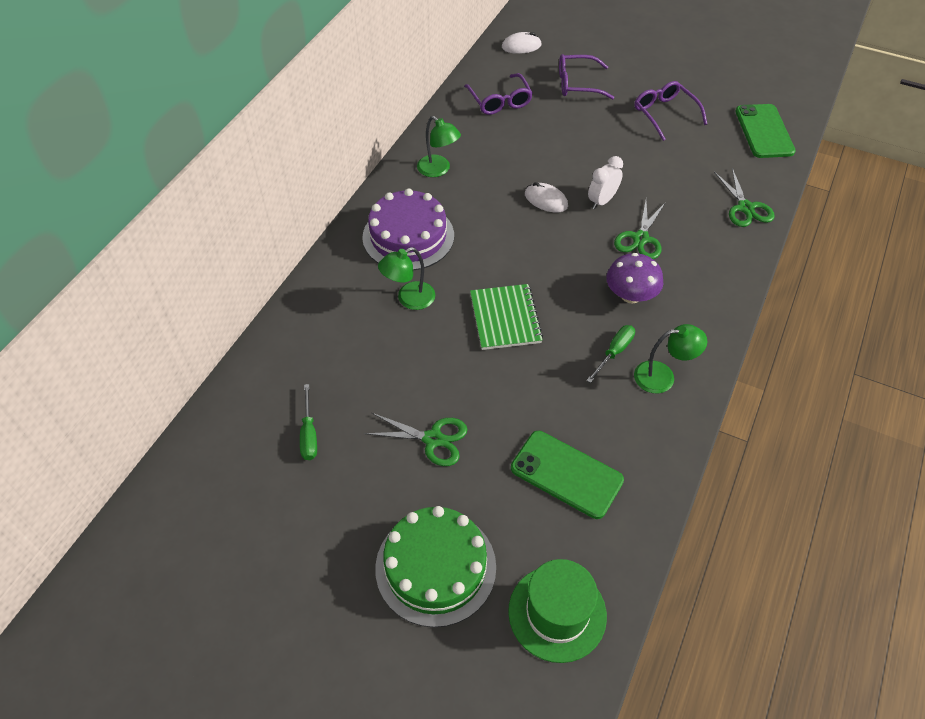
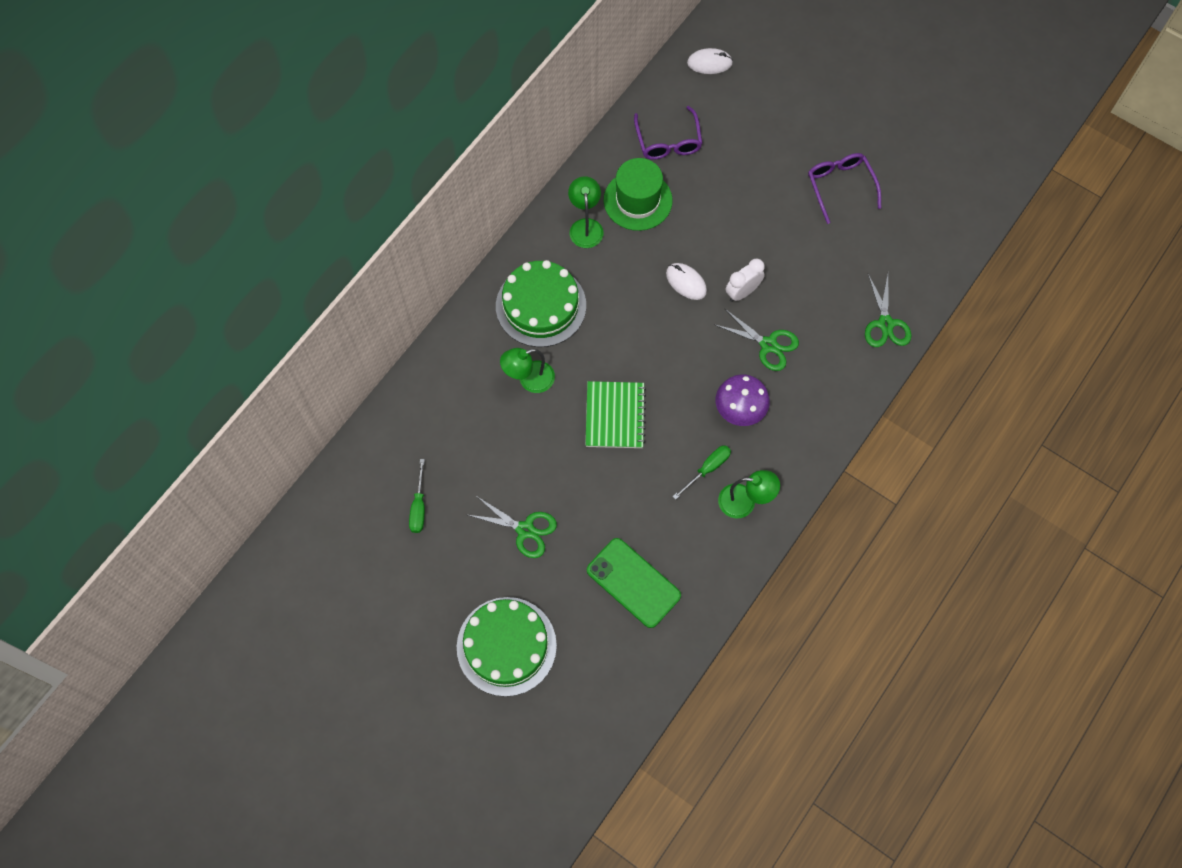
camera: 10 degrees right, 15 degrees up
(408, 236) = (541, 306): purple cake -> green cake
(438, 170) = (585, 226): green lamp -> green lamp turned 150 degrees counterclockwise
(557, 613) = (596, 701): green hat -> green hat (637, 200)
(578, 84) = (758, 129): purple glasses -> none
(640, 238) = (768, 345): green scissors -> green scissors turned 90 degrees counterclockwise
(764, 131) = (939, 227): green phone -> none

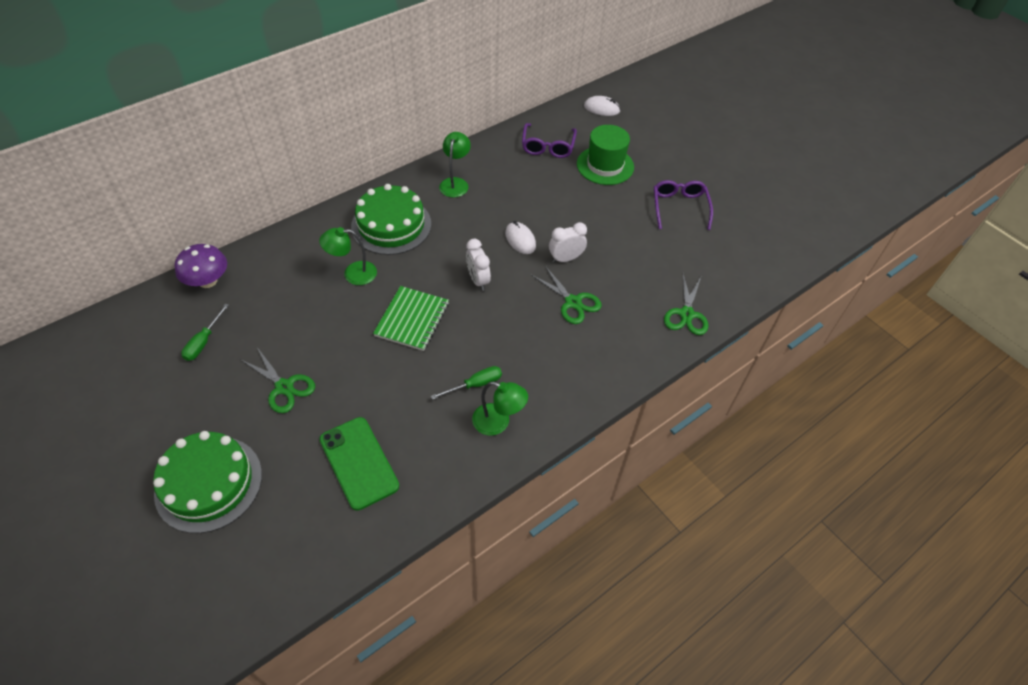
camera: 15 degrees right, 15 degrees down
(637, 200) = (506, 177): green hat -> green hat (605, 165)
(662, 348) = (478, 280): none -> white clock
(740, 409) = (526, 345): purple mushroom -> purple mushroom (208, 281)

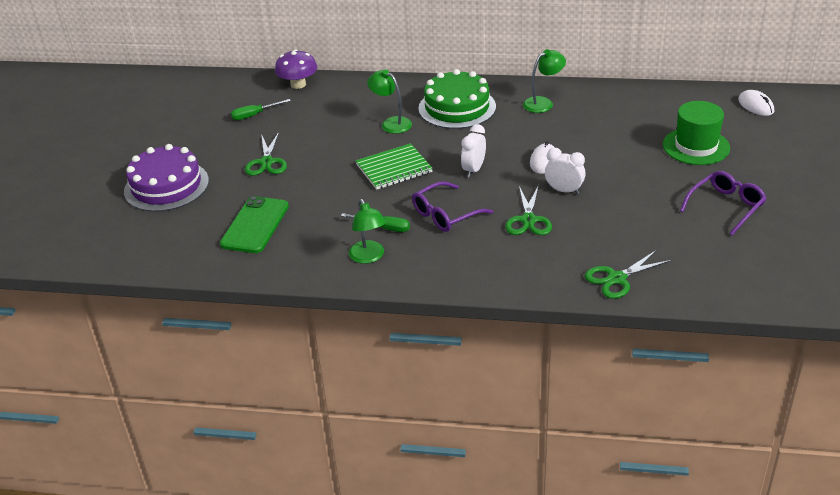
camera: 50 degrees right, 15 degrees down
(209, 483) = (166, 186): green cake -> purple cake
(548, 146) = (660, 111): purple glasses -> purple glasses (446, 214)

